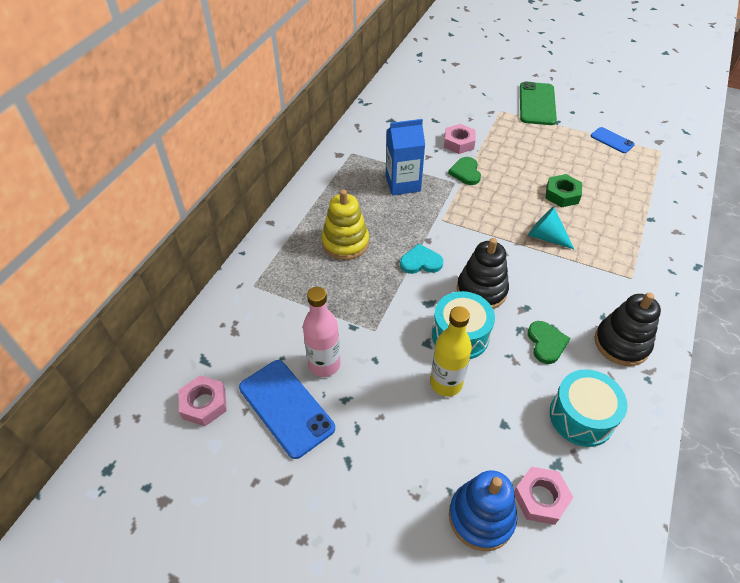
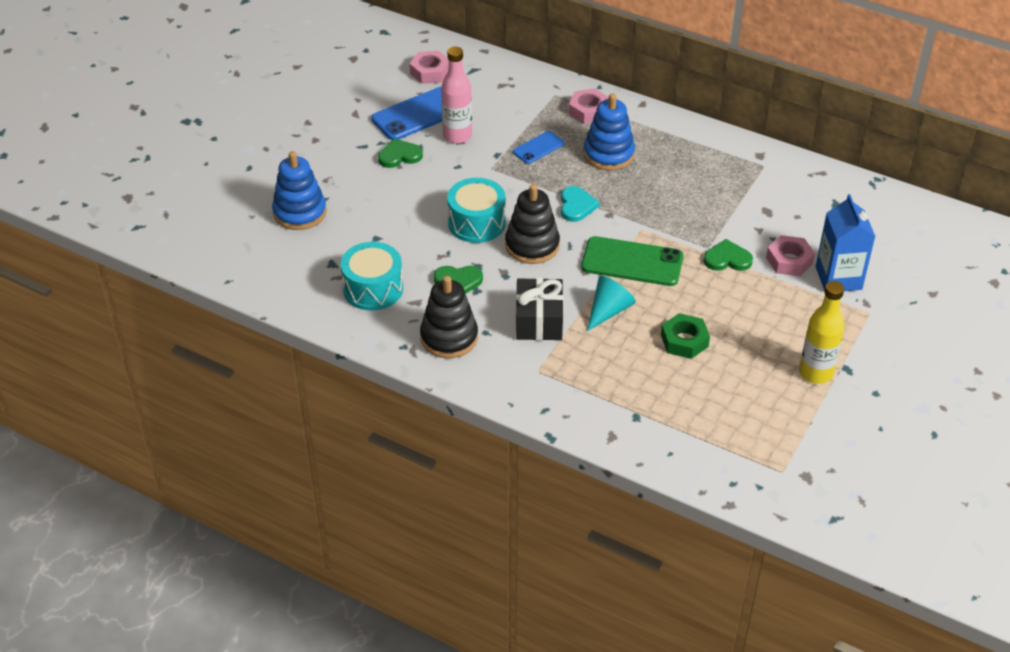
camera: 95 degrees right, 5 degrees down
(345, 243) = (608, 154): yellow stacking toy -> blue stacking toy
(363, 418) = (399, 156): none -> green heart
(403, 183) = (705, 203): blue carton -> blue carton (838, 278)
(446, 383) = (424, 207): yellow bottle -> yellow bottle (815, 373)
(537, 104) = (892, 356): green phone -> green phone (632, 262)
(540, 498) = (306, 248): pink nut -> pink nut (588, 111)
(574, 280) = (539, 321): none -> black gift
(612, 140) = (805, 421): blue phone -> blue phone (538, 148)

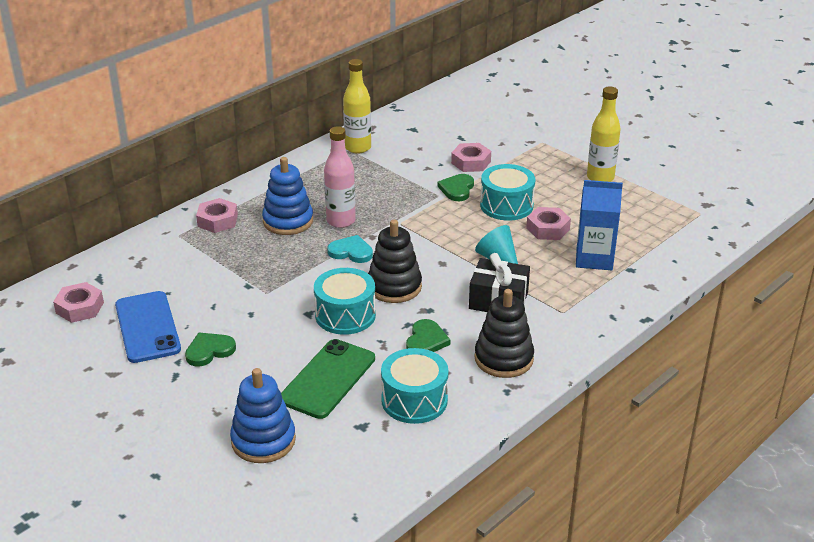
camera: 75 degrees left, 10 degrees down
(399, 156) = (209, 351): green heart -> green heart turned 60 degrees clockwise
(457, 136) = (202, 306): pink bottle -> pink bottle (341, 221)
(538, 148) = (253, 259): blue phone -> none
(632, 262) = (441, 236): green phone -> green phone (328, 379)
(684, 341) = (548, 228): green nut -> pink nut
(714, 302) = (506, 205): none -> turquoise drum
(770, 171) = (358, 148): none -> yellow bottle
(838, 278) = (499, 146): blue carton -> blue carton (594, 258)

